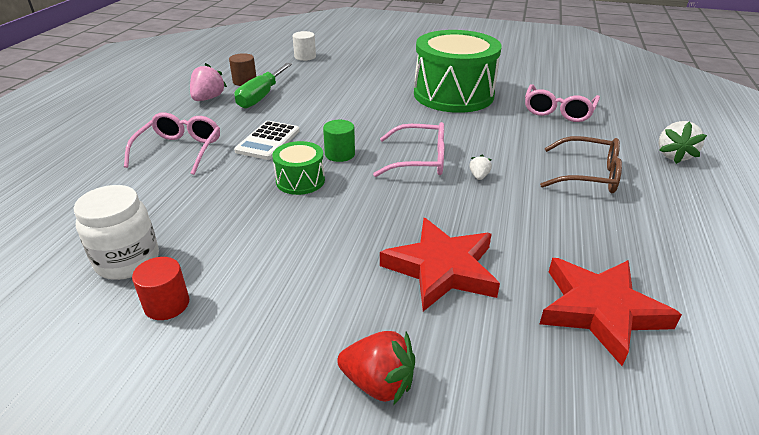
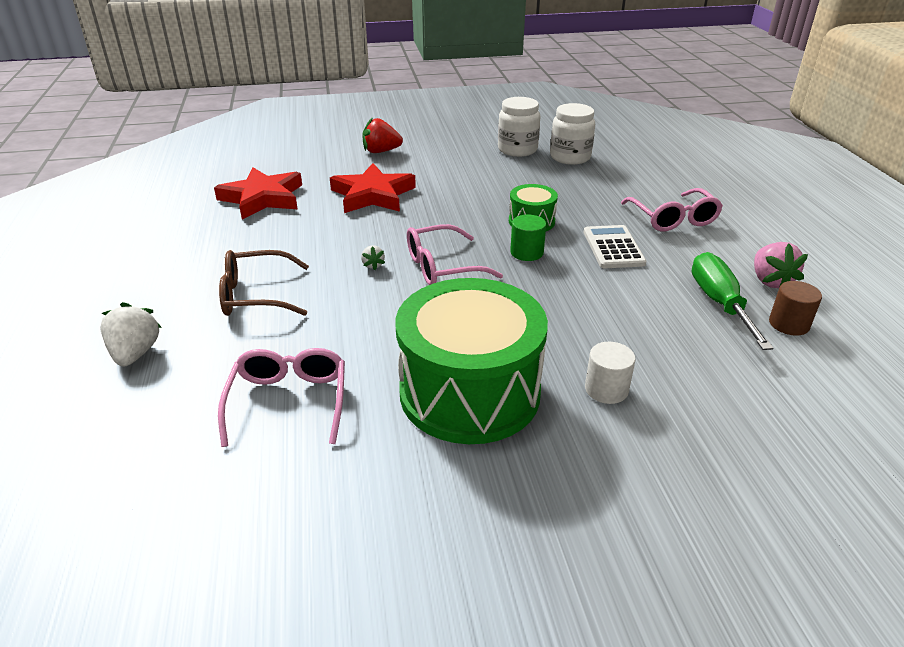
camera: 155 degrees right, 0 degrees up
(167, 304) = (517, 149): red cylinder -> white jar
(305, 57) = (817, 422): white cylinder -> white cylinder (606, 389)

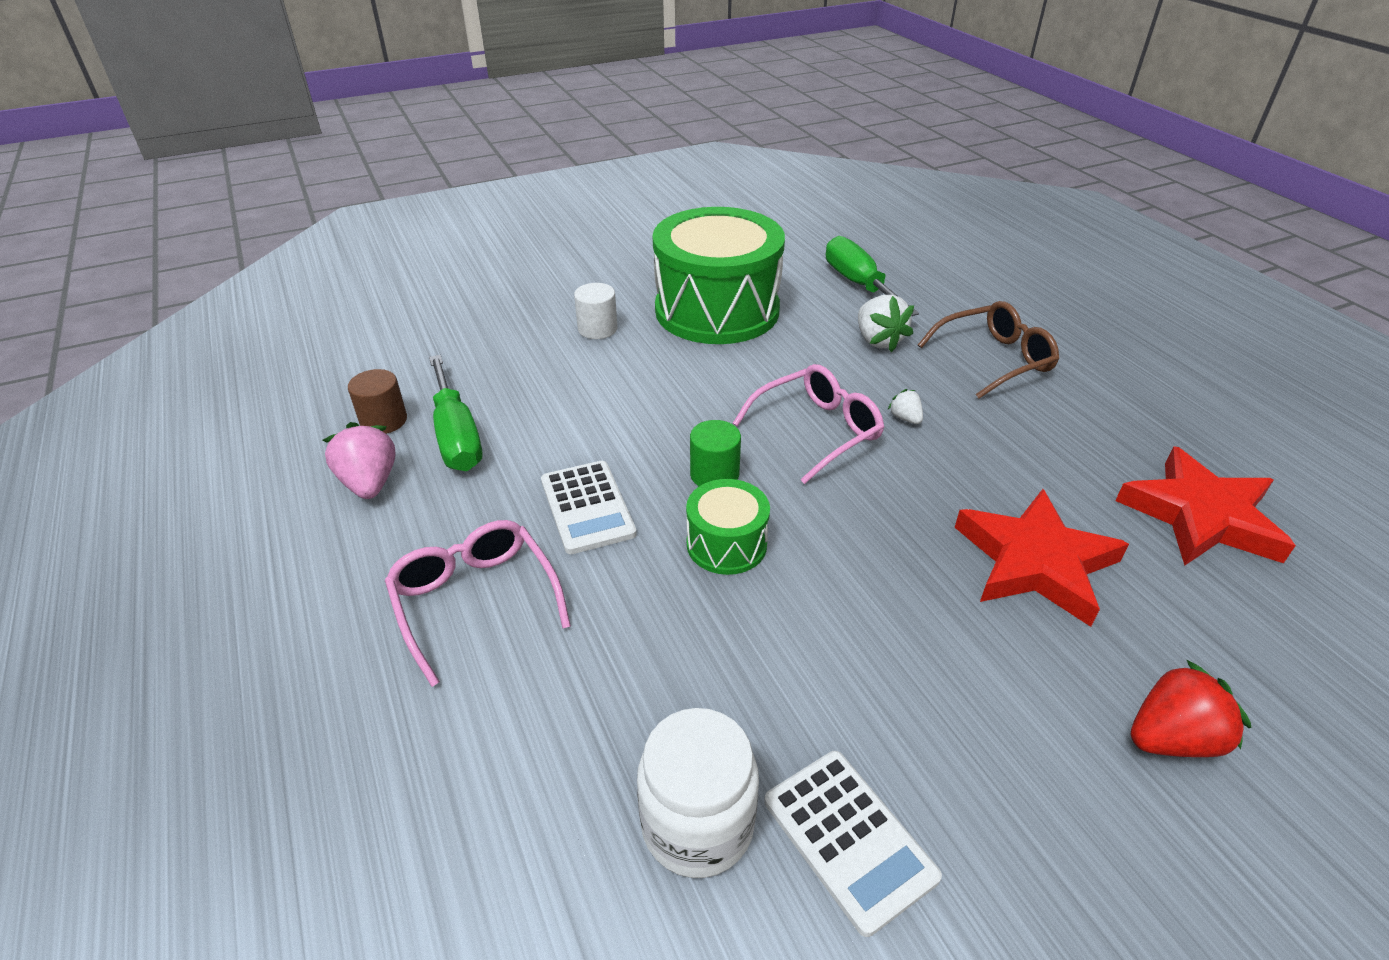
camera: 165 degrees right, 5 degrees up
(135, 353) = (1026, 295): white strawberry -> white strawberry (878, 341)
(289, 401) = (858, 284): pink glasses -> green screwdriver
(517, 149) = (848, 839): white jar -> white calculator

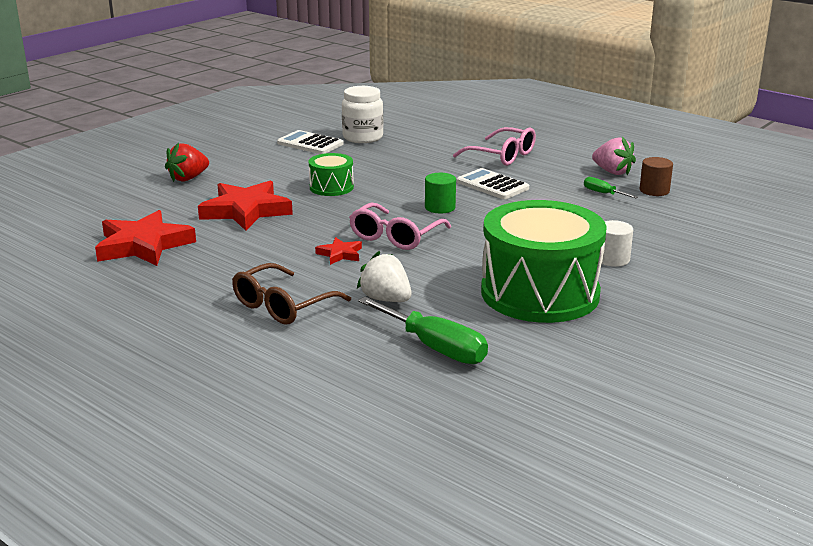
camera: 155 degrees right, 15 degrees down
(456, 436) = (603, 193): green screwdriver -> green screwdriver, size x0.51
(726, 544) = (409, 188): green drum -> green drum (331, 187)
(905, 418) = (340, 254): white strawberry -> red star

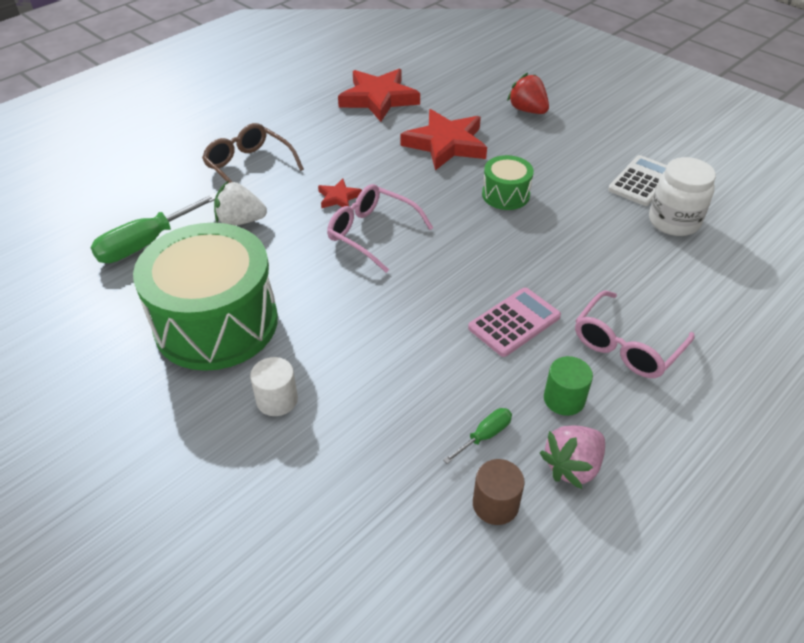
camera: 95 degrees right, 20 degrees up
(386, 299) = (240, 221): white strawberry -> white strawberry turned 135 degrees counterclockwise
(440, 207) = (445, 270): green cylinder -> green cylinder (564, 399)
(492, 185) = (514, 322): white calculator -> pink calculator

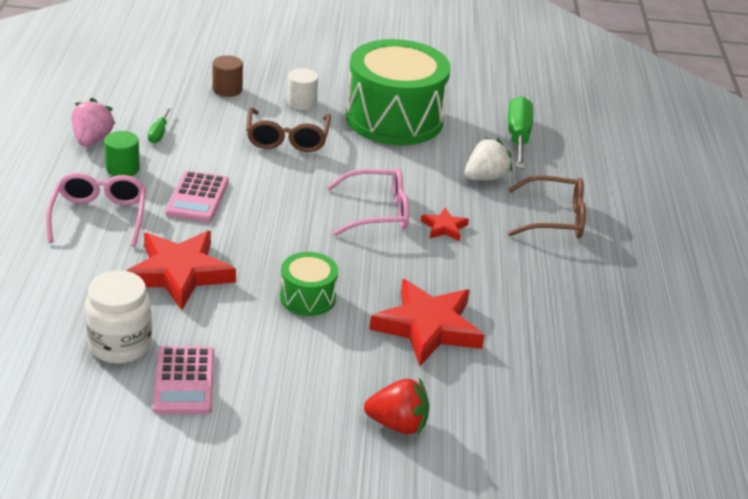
camera: 135 degrees right, 10 degrees down
(355, 352) = (287, 139): none -> brown glasses
(378, 99) = (571, 351): red star -> red star (179, 273)
(495, 504) = (125, 110): brown cylinder -> brown cylinder (227, 89)
(641, 181) = (184, 381): white calculator -> pink calculator

